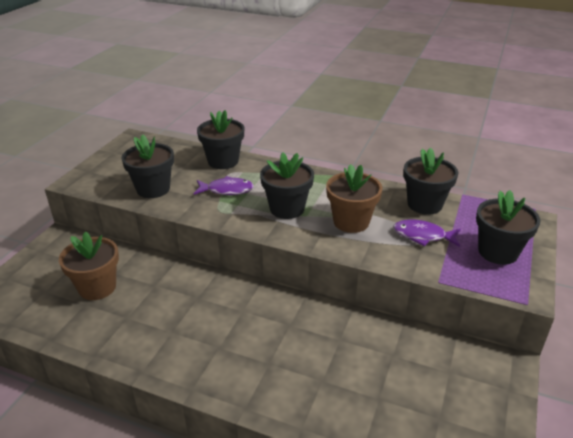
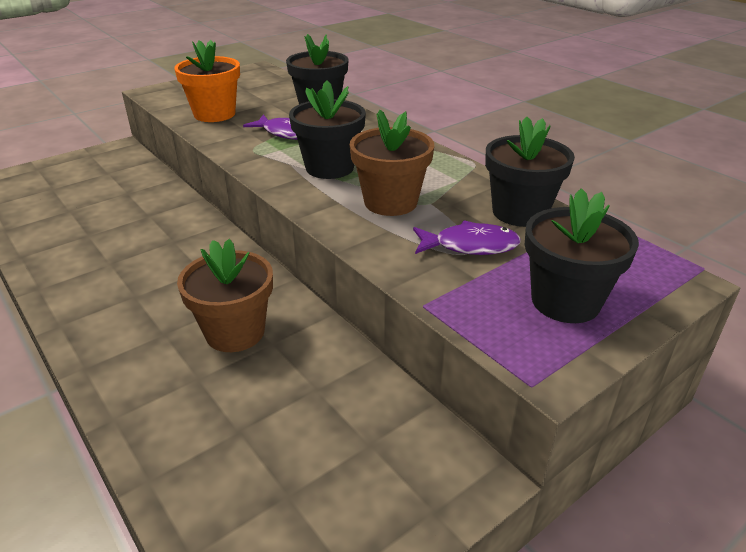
camera: 30 degrees right, 0 degrees up
(97, 287) = (97, 200): brown flower pot -> brown flower pot (235, 332)
(153, 189) = (214, 114): black flower pot -> orange flower pot
(423, 236) = (470, 246): purple fish -> purple fish turned 135 degrees clockwise

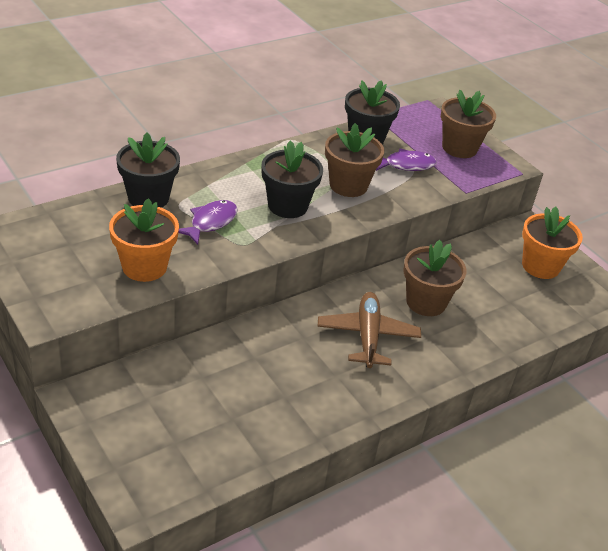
camera: 90 degrees left, 5 degrees up
(170, 283) = (367, 336): none -> brown plane
(348, 487) = (540, 266): none -> orange flower pot
(470, 246) = (406, 165): purple fish -> purple fish turned 75 degrees clockwise
(565, 301) = (459, 148): black flower pot -> brown flower pot

